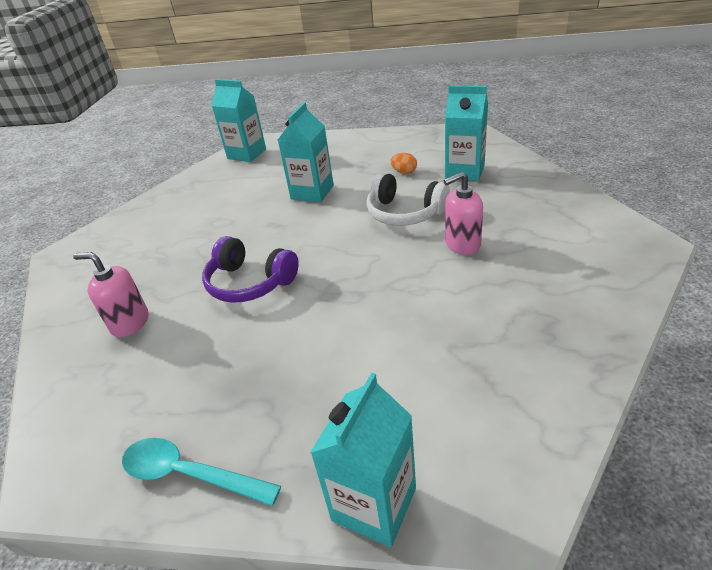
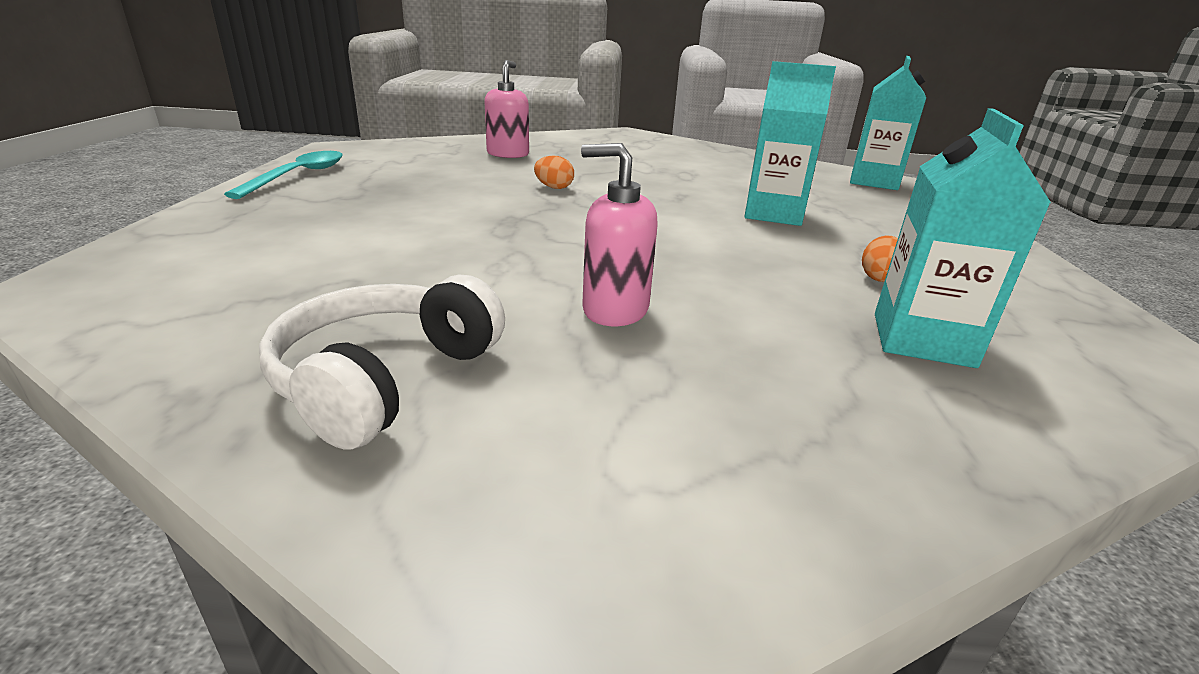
camera: 80 degrees right, 10 degrees down
(250, 283) = (554, 187): purple headphones -> orange egg
(374, 504) = (173, 230): turquoise carton -> none
(404, 213) = (721, 270): white headphones -> white headphones (385, 379)
(462, 244) = (614, 310): pink soap dispenser -> pink soap dispenser turned 45 degrees counterclockwise

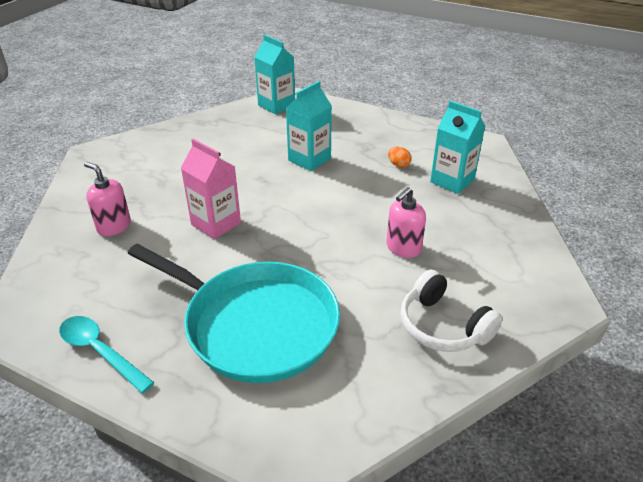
camera: 65 degrees left, 10 degrees up
(356, 230) = (254, 324): none -> turquoise pan
(554, 187) = (216, 224): orange egg -> pink carton

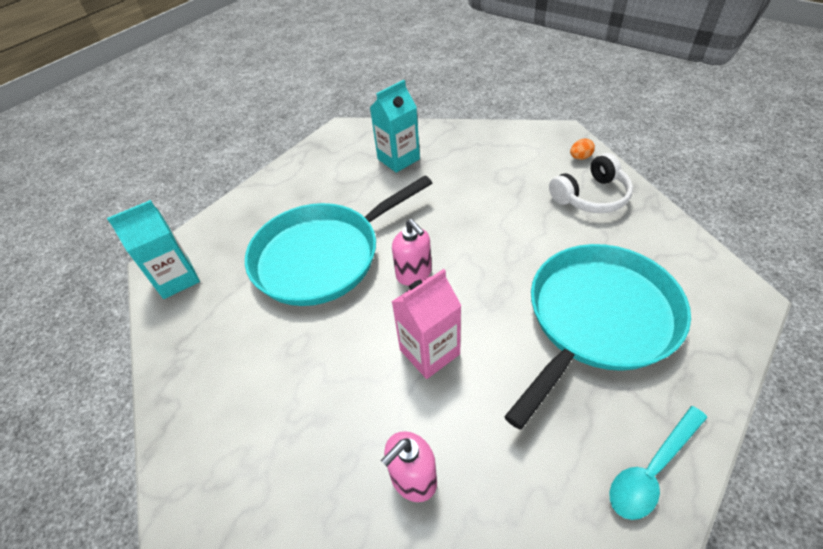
camera: 75 degrees left, 10 degrees up
(309, 159) = (323, 256): turquoise carton -> turquoise pan
(398, 165) = (360, 188): orange egg -> orange egg (580, 157)
(403, 248) = (492, 204): pink soap dispenser -> pink soap dispenser (414, 274)

